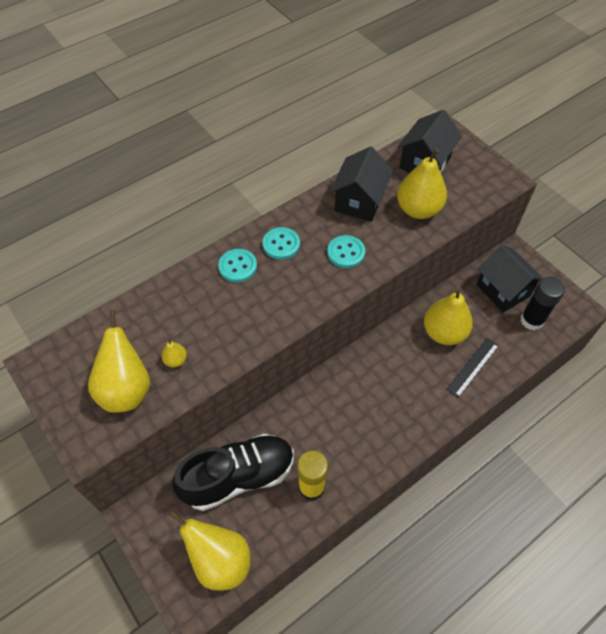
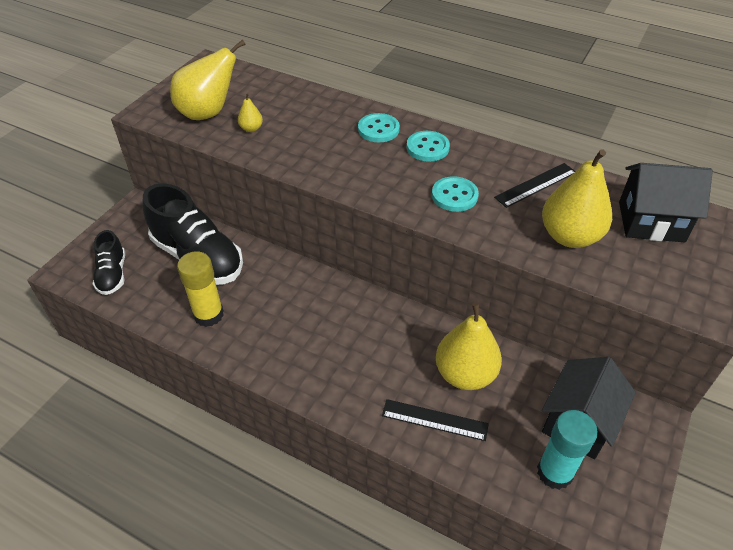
camera: 65 degrees right, 10 degrees down
(220, 560) = (112, 274): yellow pear -> black shoe
(359, 201) = (536, 185): black house -> black ruler
(531, 320) = (554, 472): black glue stick -> turquoise glue stick

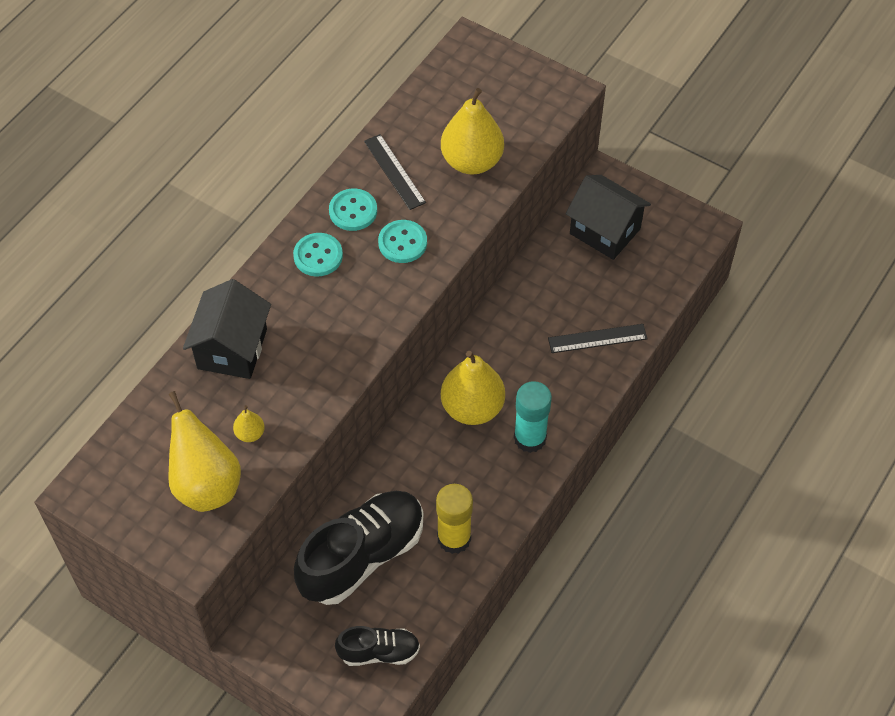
camera: 85 degrees left, 10 degrees up
(378, 129) = (275, 300): turquoise button -> turquoise button (353, 211)
(434, 420) = (597, 338): black ruler -> black ruler turned 60 degrees clockwise
(465, 374) = (549, 307): yellow pear -> yellow pear (472, 408)
(554, 472) = (651, 259): turquoise glue stick -> turquoise glue stick (530, 438)
(651, 221) = (458, 96): black house -> black house (232, 349)

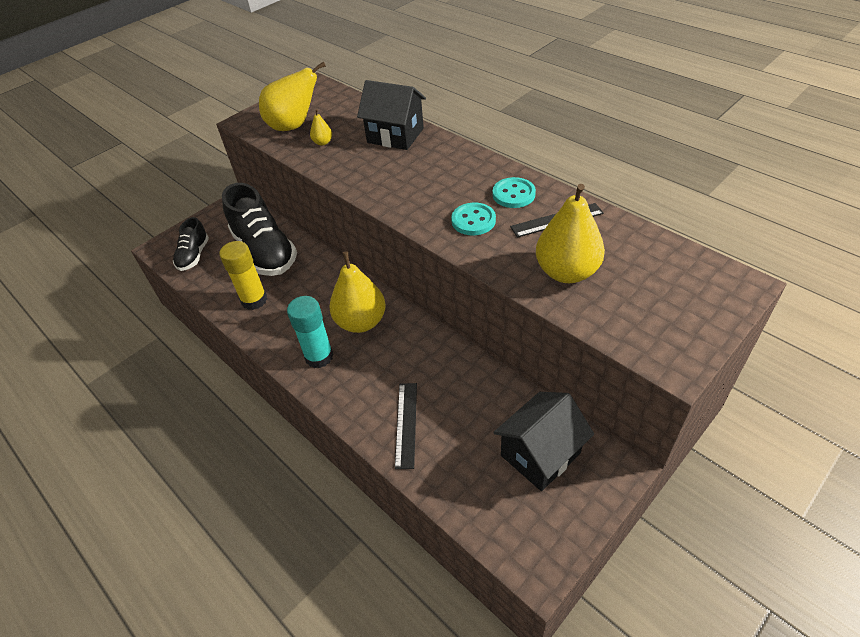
camera: 105 degrees right, 10 degrees down
(318, 256) = (469, 175): turquoise button -> none

